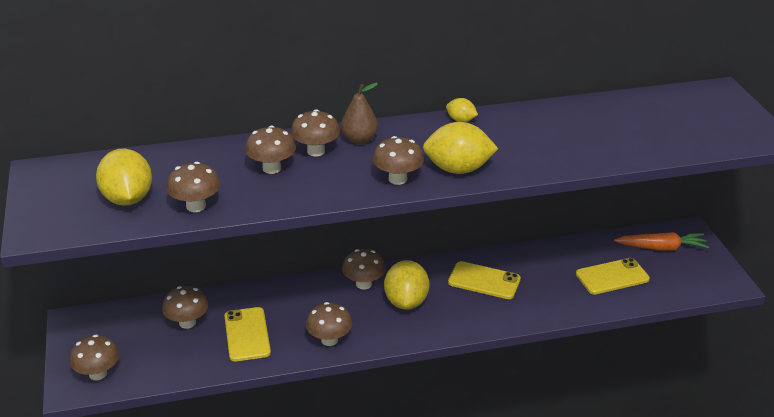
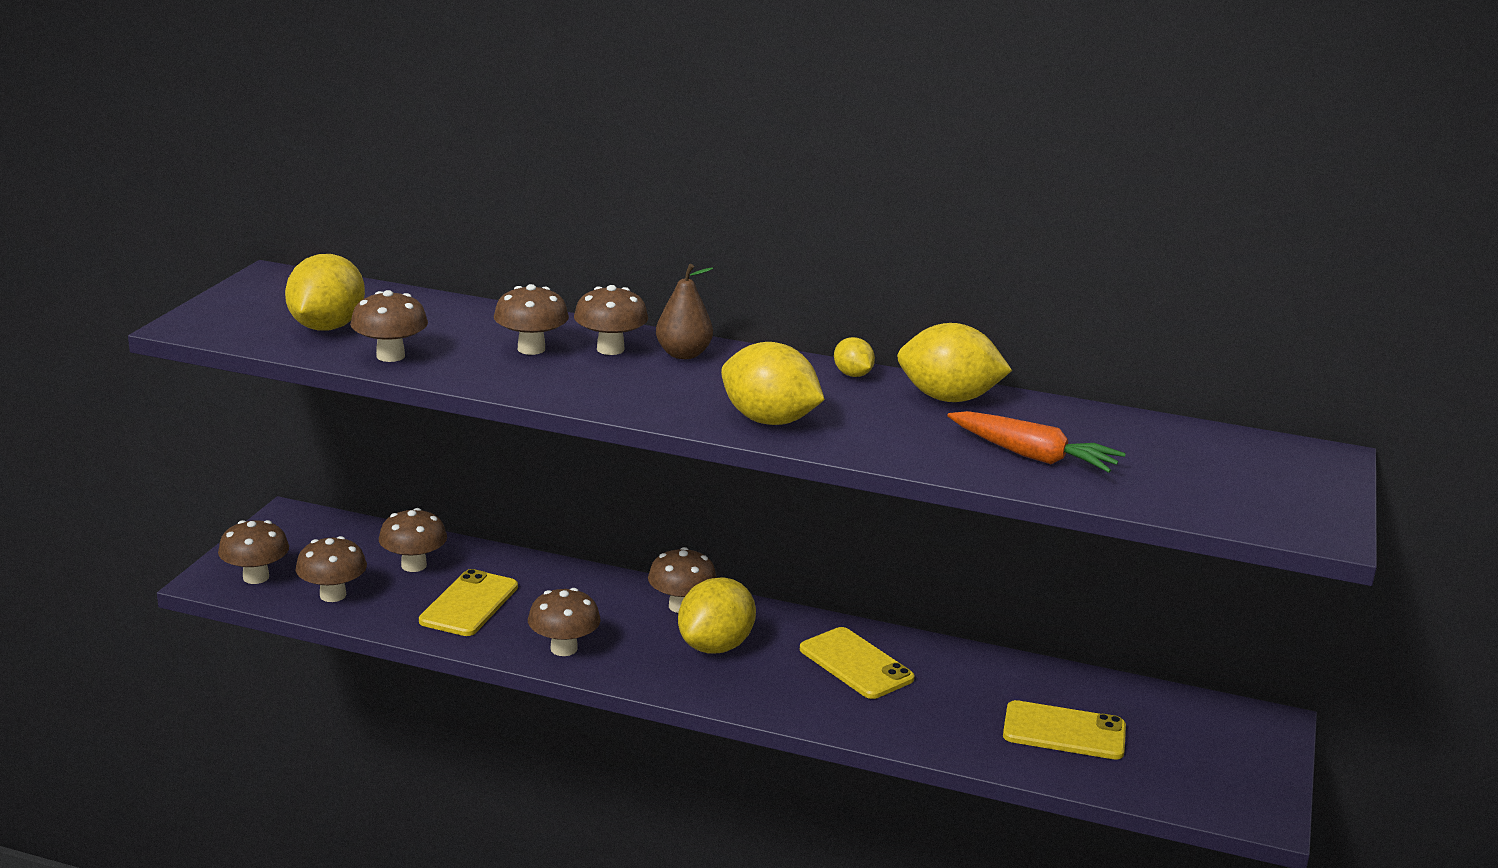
camera: 30 degrees right, 10 degrees down
(397, 179) = (672, 406): brown mushroom -> brown mushroom (333, 595)
(524, 118) = (948, 399): none -> yellow lemon
(662, 248) = (1194, 727): orange carrot -> orange carrot (1033, 456)

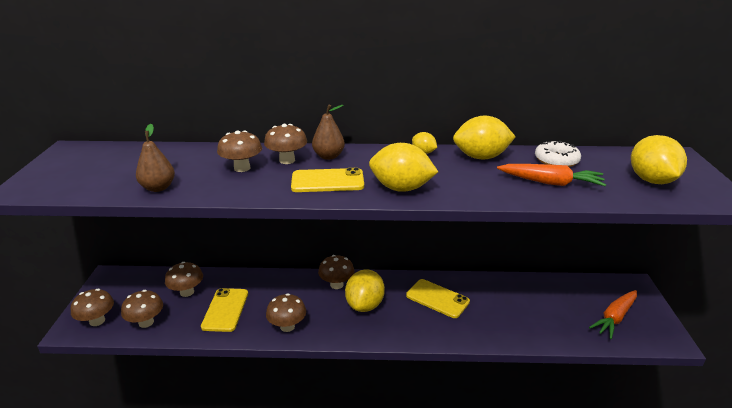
camera: 15 degrees left, 5 degrees up
(327, 327) = (111, 176): yellow lemon -> yellow lemon (651, 180)
(390, 356) = (158, 188): brown mushroom -> brown pear
(1064, 731) = (554, 314): yellow phone -> yellow phone (327, 181)
(1082, 425) = (556, 160): none -> white donut
(1180, 761) = (614, 318): none -> orange carrot

